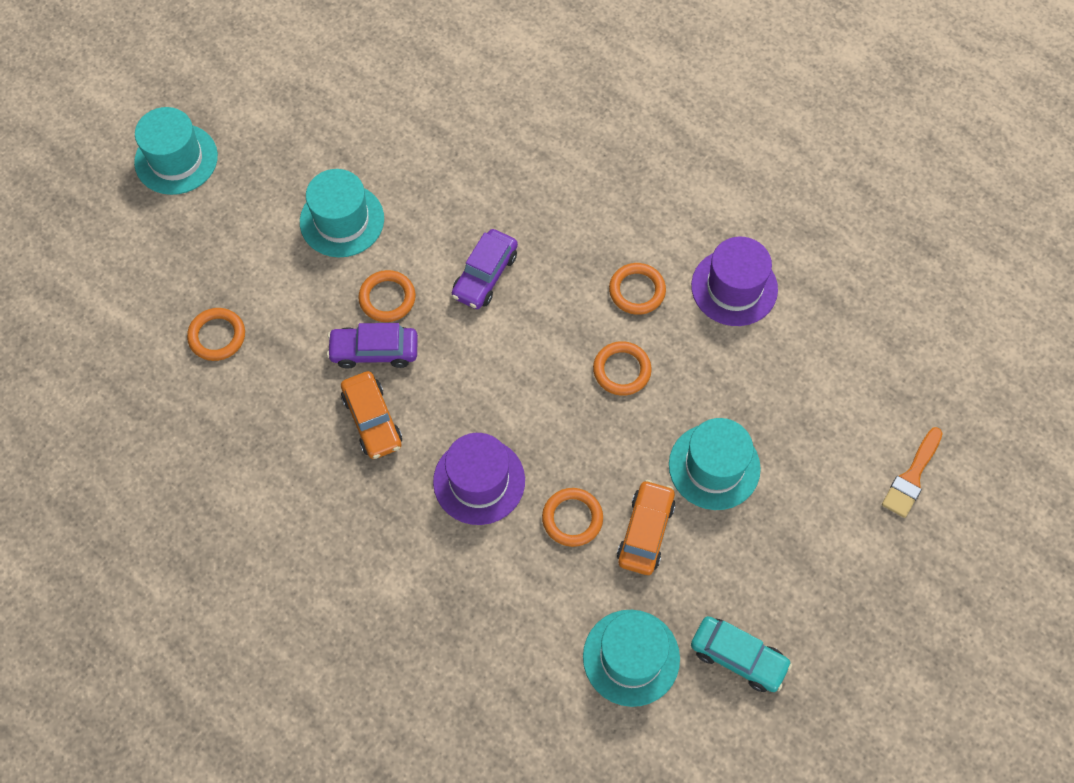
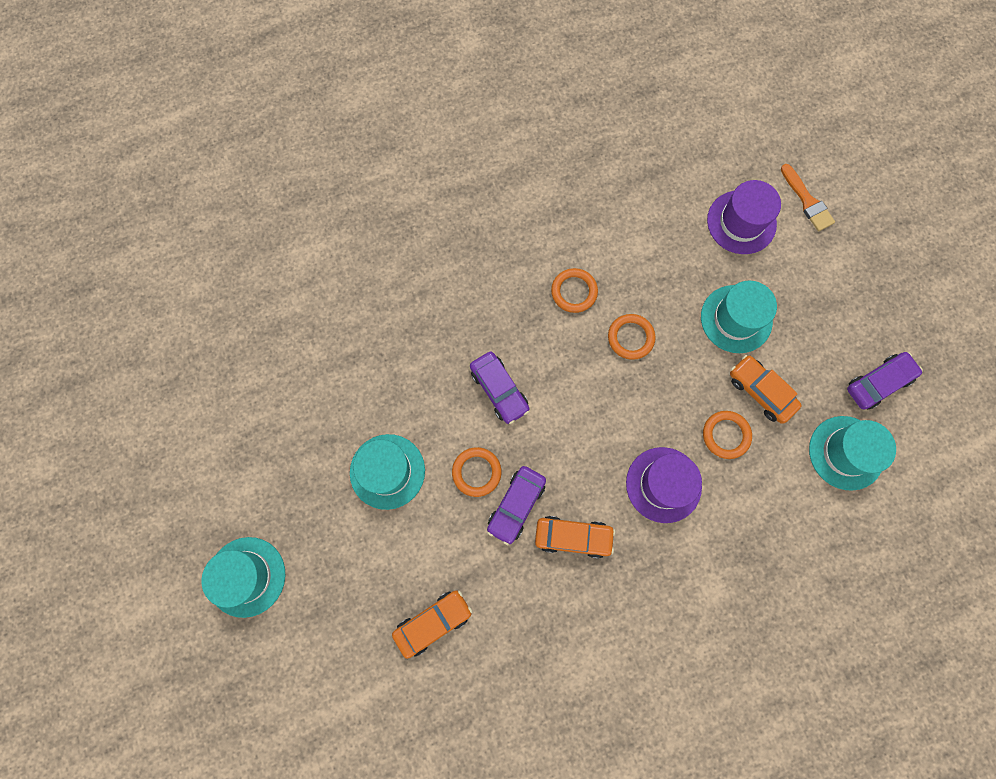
camera: 60 degrees left, 10 degrees up
(217, 336) = (433, 622): orange ring -> orange car
(734, 287) = (608, 226): purple hat -> purple hat (741, 222)
(738, 657) = (878, 383): turquoise car -> purple car

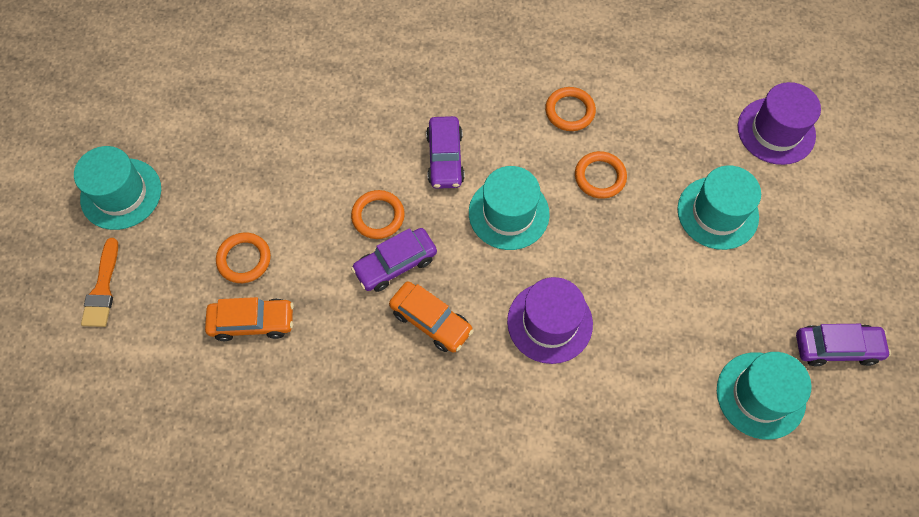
camera: 30 degrees right, 10 degrees down
(387, 471) = (299, 173): turquoise hat -> turquoise hat (508, 213)
(726, 435) = (641, 311): orange ring -> orange ring (244, 259)
(760, 391) = (702, 290): orange car -> none
(807, 201) = (858, 145): orange brush -> orange brush (102, 289)

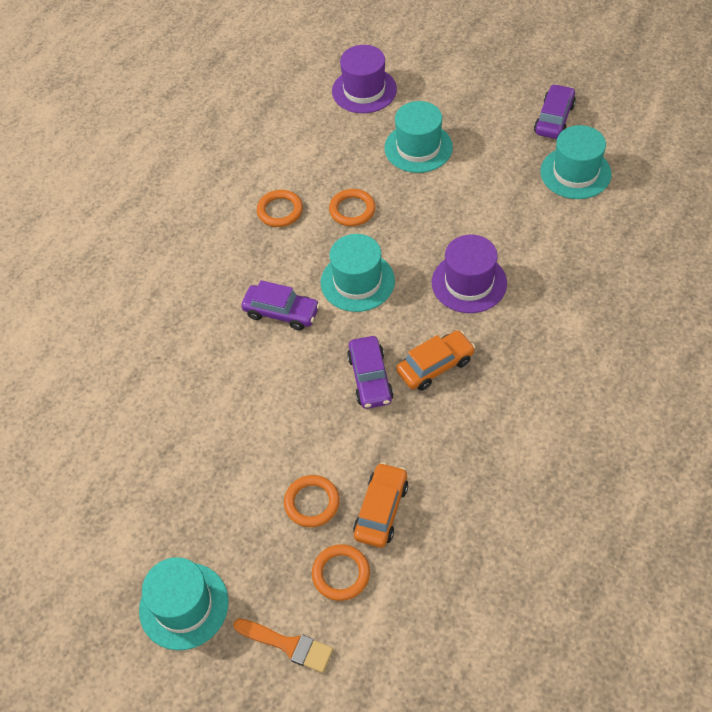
camera: 65 degrees left, 10 degrees down
(378, 216) = (316, 379): orange ring -> orange ring (341, 574)

